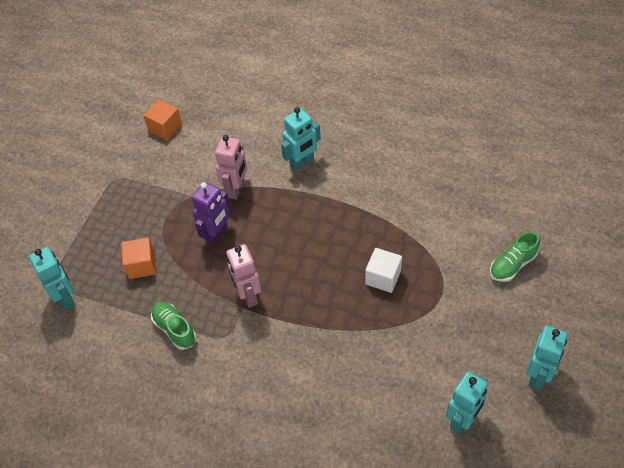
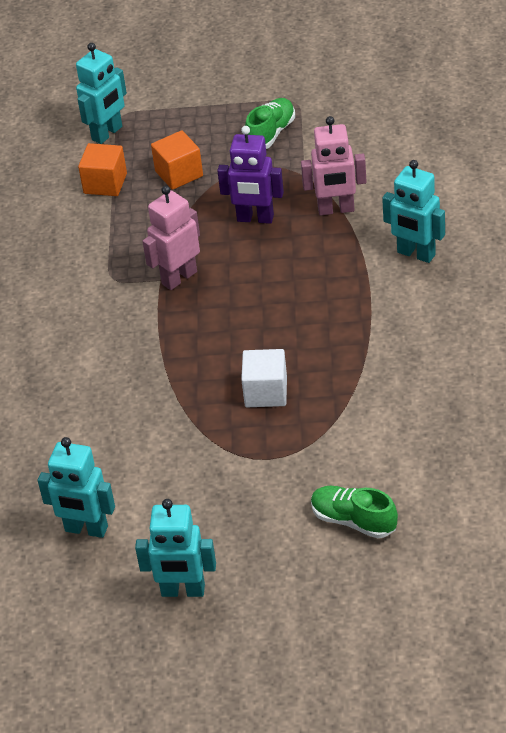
camera: 70 degrees right, 10 degrees down
(165, 128) = (400, 110): orange cube -> orange cube (105, 183)
(174, 329) = (104, 234): green shoe -> green shoe (271, 134)

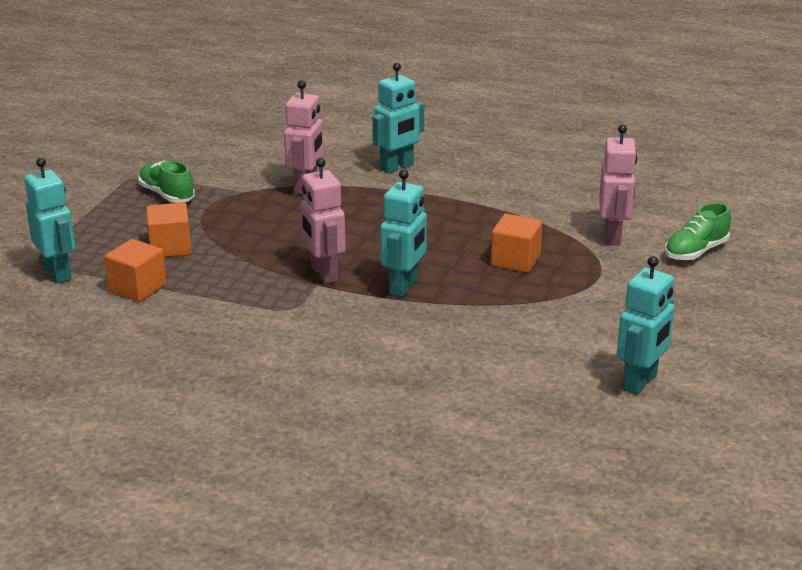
camera: 75 degrees left, 15 degrees down
(183, 591) = (744, 344): turquoise robot -> turquoise robot (404, 287)
(255, 218) = (278, 223): purple robot -> none
(266, 392) = (515, 260): white cube -> orange cube
(353, 450) = (613, 236): none -> pink robot

